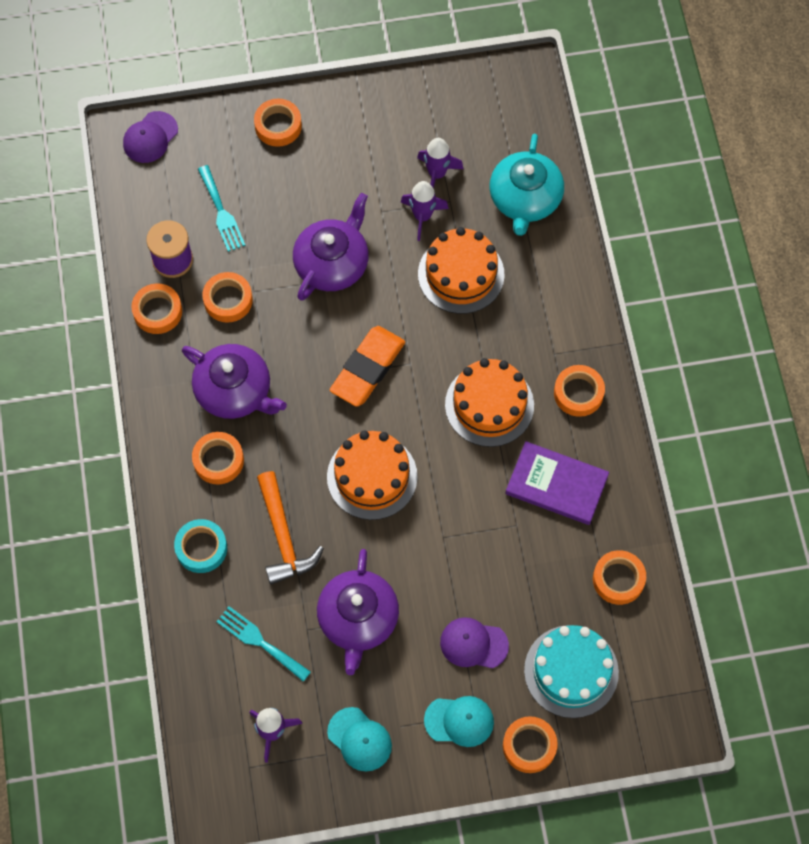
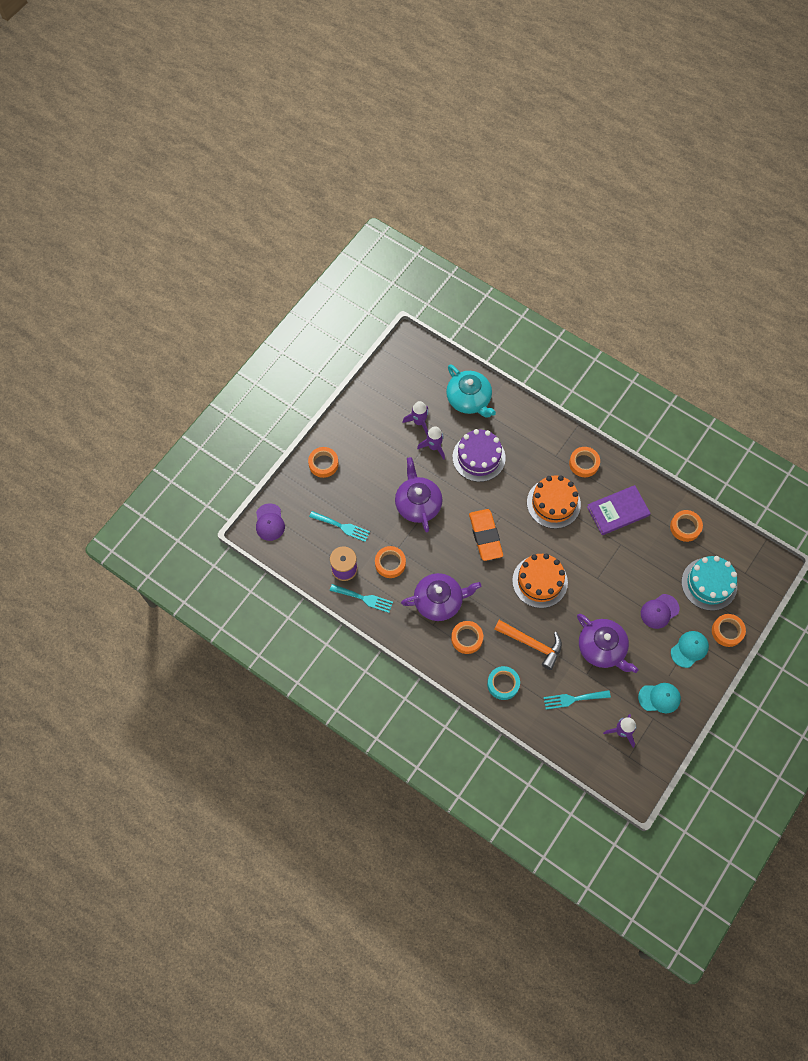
camera: 45 degrees left, 0 degrees up
(157, 311) = (364, 598): orange tape -> turquoise fork
(461, 274) = (478, 457): orange cake -> purple cake

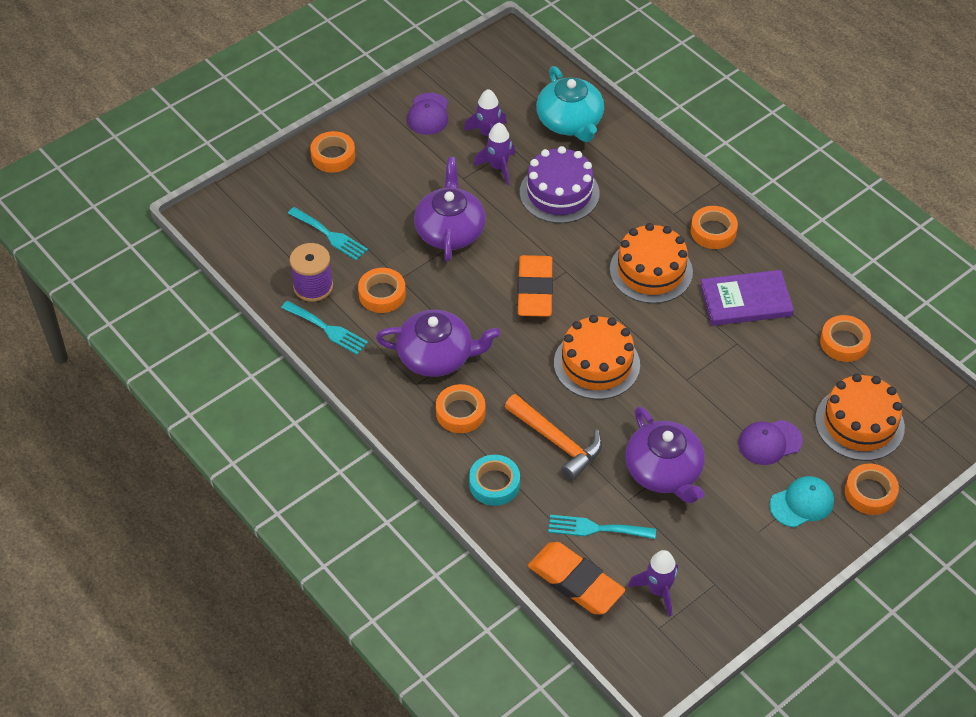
camera: 15 degrees right, 15 degrees down
(269, 522) = (229, 209): purple cap -> purple cap (428, 114)
(571, 739) = (575, 582): none -> orange eraser
(659, 698) = (733, 558): turquoise cap -> none
(709, 584) = (859, 423): turquoise cake -> orange cake

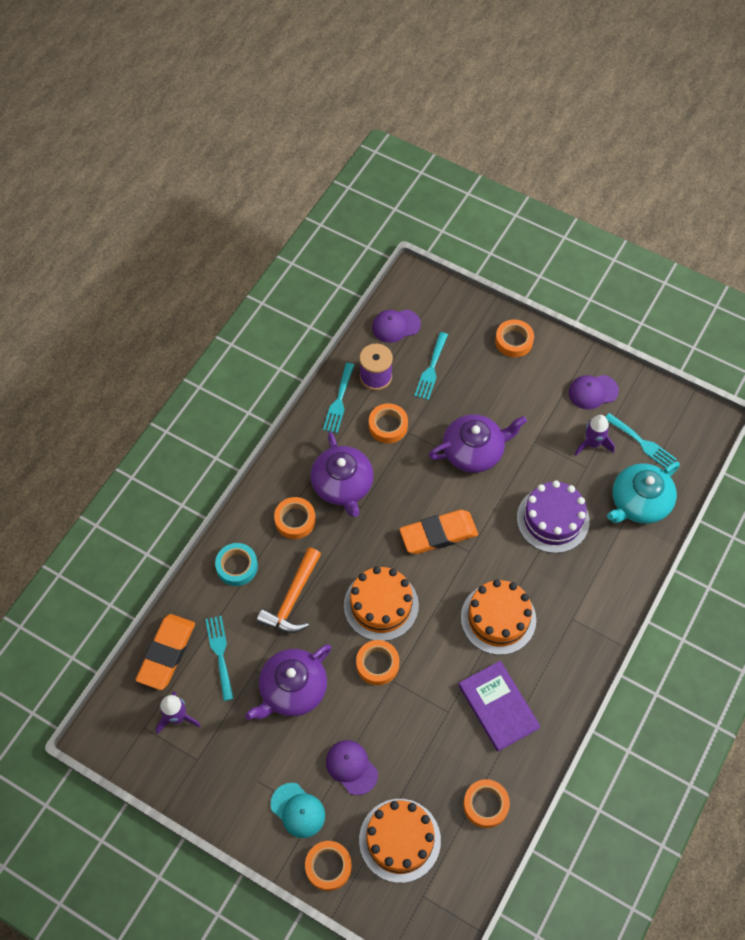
camera: 70 degrees right, 10 degrees up
(256, 249) = (395, 326): none -> purple cap
(498, 167) = (559, 464): purple rocket -> none
(505, 97) = (642, 443): none -> turquoise fork
(713, 231) = (566, 657): orange tape -> orange tape (377, 664)

